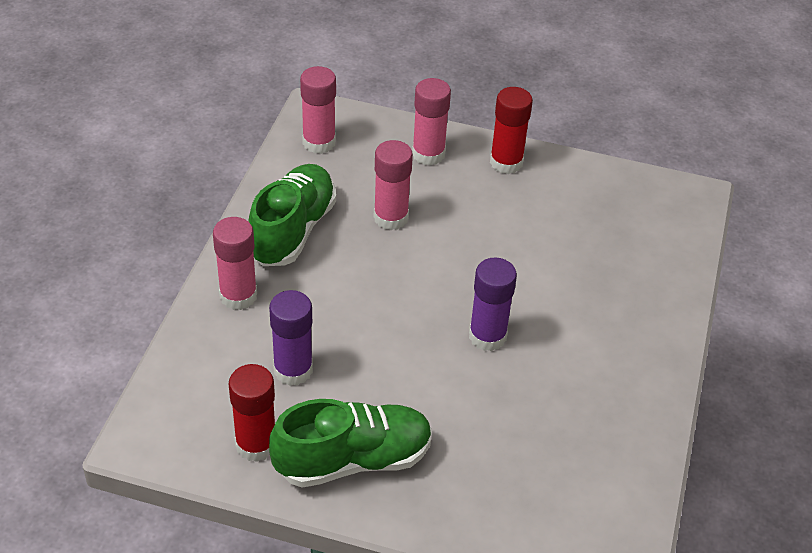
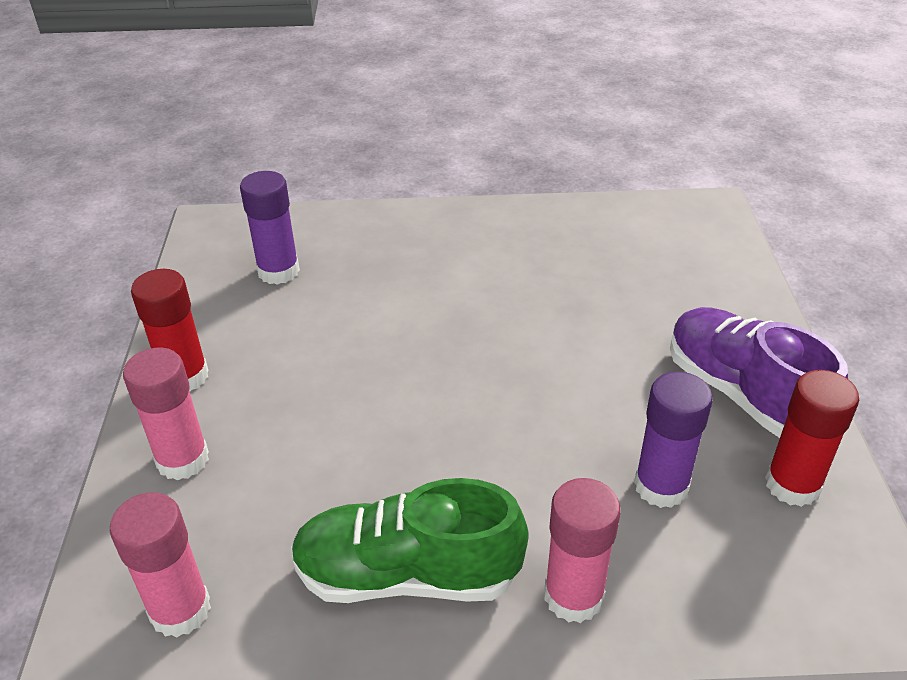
camera: 105 degrees left, 5 degrees down
(353, 460) = (742, 394): green shoe -> purple shoe
(391, 217) = (335, 466): pink glue stick -> none
(487, 336) = (501, 331): purple glue stick -> purple glue stick (278, 271)

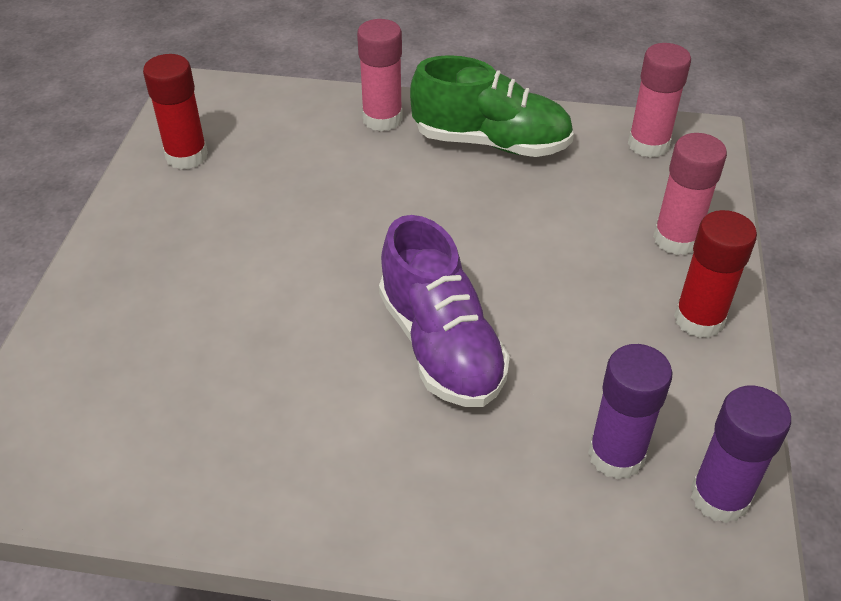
camera: 170 degrees left, 5 degrees up
(661, 486) = (285, 168): purple glue stick -> purple glue stick (719, 497)
(742, 394) = (165, 224): purple shoe -> purple shoe (441, 345)

